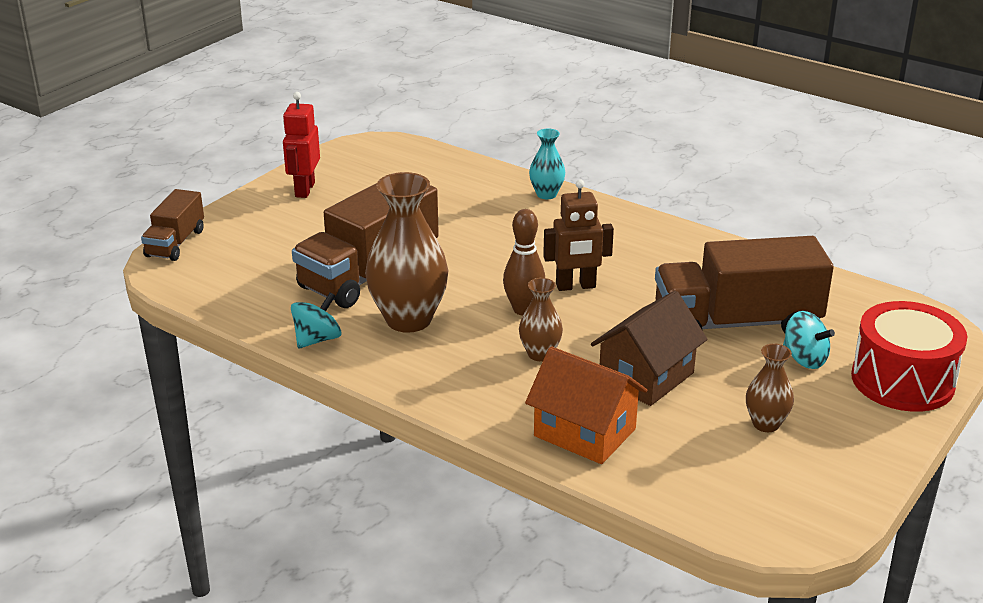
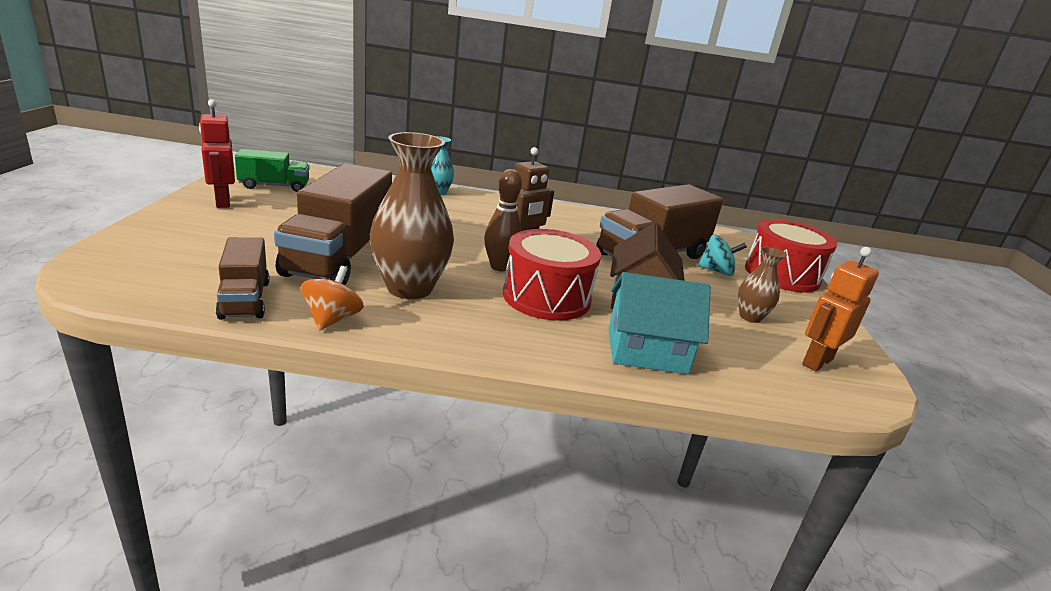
camera: 35 degrees left, 5 degrees down
(175, 243) = (98, 255): brown truck -> brown truck (245, 299)
(317, 339) = (332, 319): turquoise spinning top -> orange spinning top
(367, 171) = (274, 186): none -> green truck
(540, 354) = (546, 297): brown vase -> red drum
(585, 432) = (646, 351): orange house -> turquoise house
(778, 489) = (816, 362): none -> orange robot

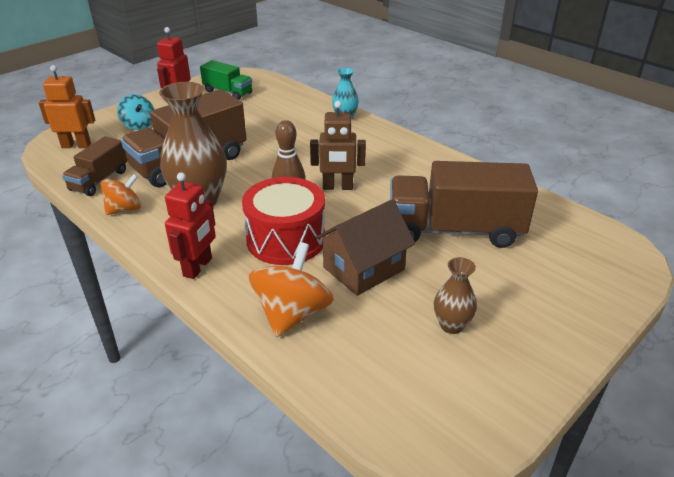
camera: 45 degrees right, 10 degrees up
(507, 345) = (198, 267): none -> red robot
(646, 351) = (292, 314): turquoise house -> orange spinning top
(716, 271) = (503, 268): turquoise spinning top -> turquoise spinning top (139, 125)
(781, 275) = (586, 298): red drum -> none
(816, 362) = (443, 394): orange robot -> orange robot (76, 145)

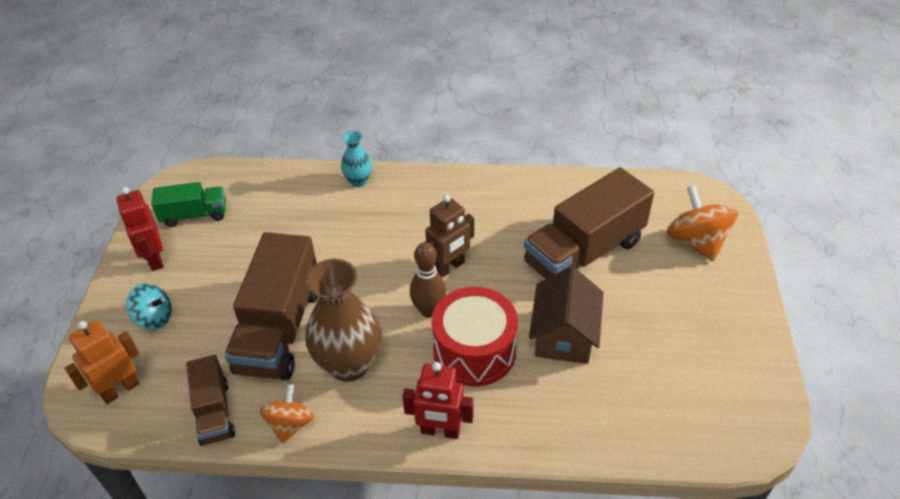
camera: 40 degrees left, 10 degrees up
(198, 267) = (440, 431): red robot -> red robot turned 120 degrees clockwise
(292, 314) = (563, 415): orange spinning top -> orange spinning top (696, 242)
(451, 325) = (672, 340): brown vase -> none

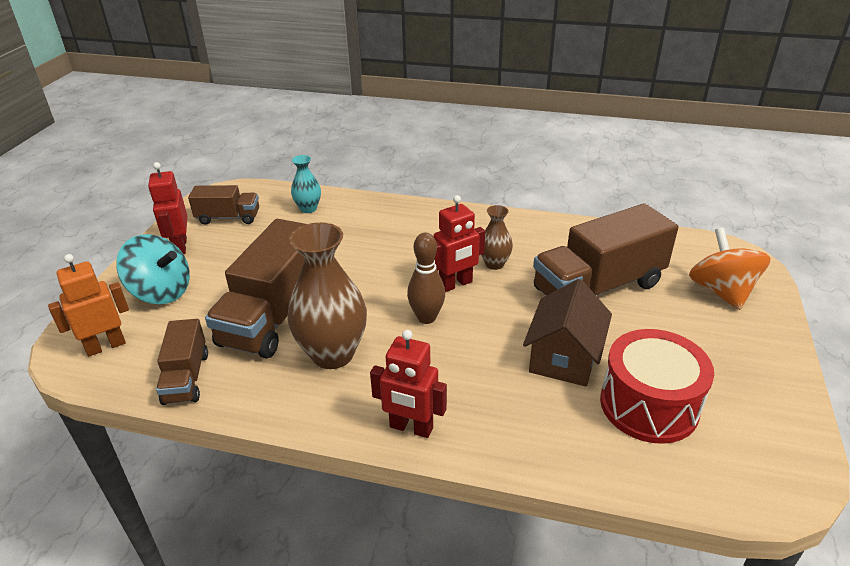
camera: 10 degrees right, 10 degrees down
(154, 318) = (161, 292): turquoise spinning top -> turquoise spinning top, size x1.56
(194, 215) = (228, 218): green truck -> brown truck
(290, 424) = (257, 399): orange spinning top -> none
(358, 181) = (386, 208): turquoise vase -> turquoise vase (308, 209)
(449, 267) = (456, 284): brown robot -> red robot
(474, 351) = (465, 359): red drum -> red drum (649, 405)
(482, 238) = (494, 264): none -> brown vase

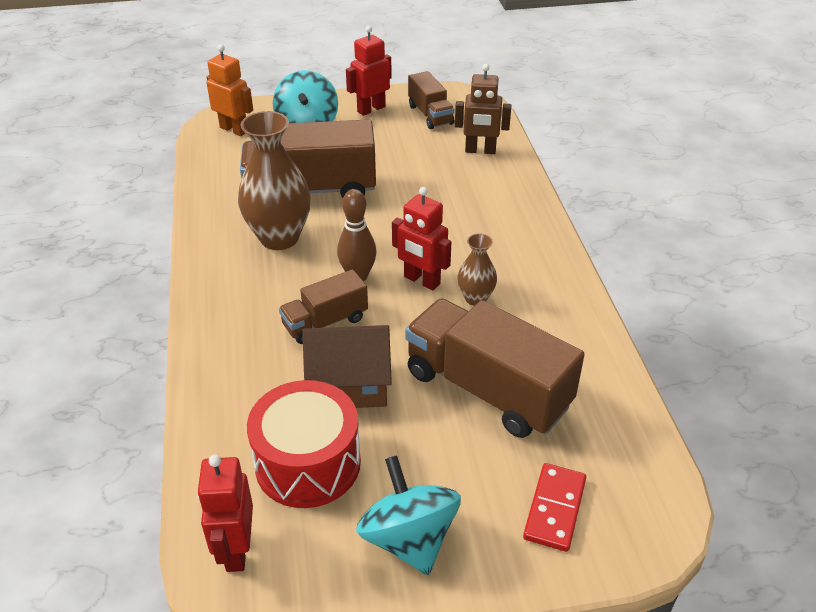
camera: 65 degrees right, 5 degrees up
(186, 377) = (218, 177): brown truck -> brown truck (325, 322)
(308, 209) = (480, 151): turquoise vase -> brown robot
(411, 428) = (212, 308): red robot -> red robot (236, 550)
(721, 291) = (554, 509): orange spinning top -> red domino
(739, 367) = (409, 538): none -> turquoise spinning top

